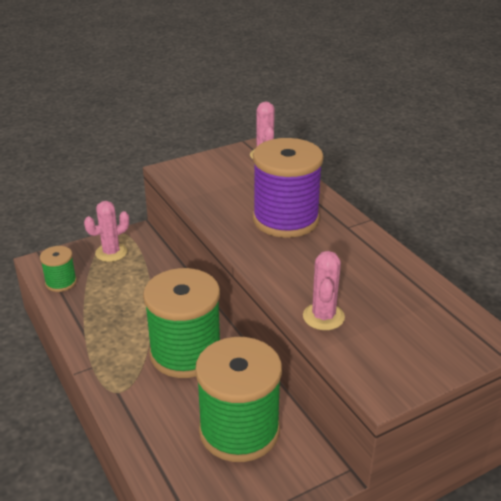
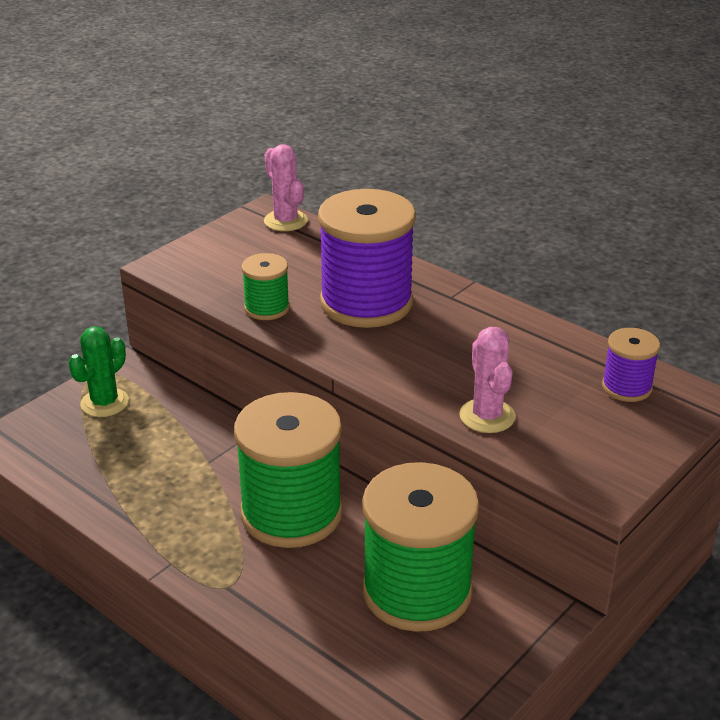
camera: 20 degrees left, 0 degrees up
(61, 282) = (54, 460): green spool -> green spool (267, 308)
(111, 252) = (104, 403): pink cactus -> green cactus
(441, 319) = (626, 387): none -> purple spool

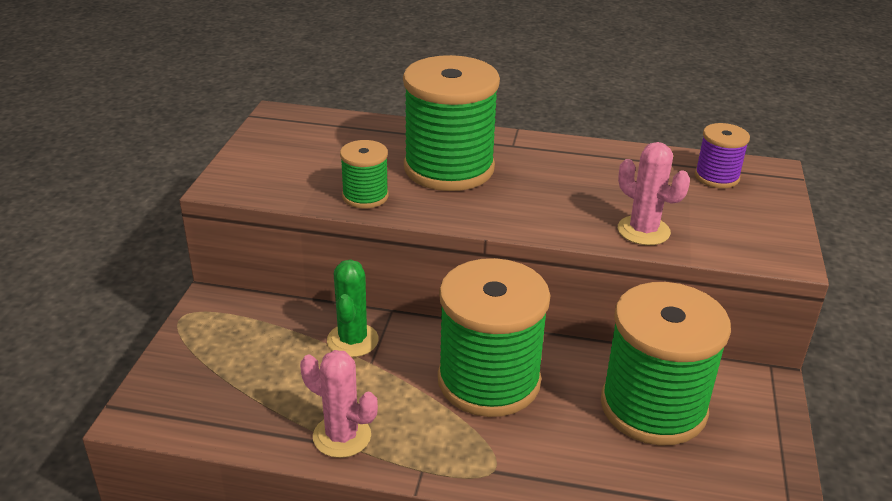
camera: 30 degrees left, 0 degrees up
(104, 403) = (217, 342): green cactus -> green cactus (352, 340)
(285, 221) = (305, 118): pink cactus -> pink cactus (342, 436)
(366, 303) = (449, 168): purple spool -> green spool

